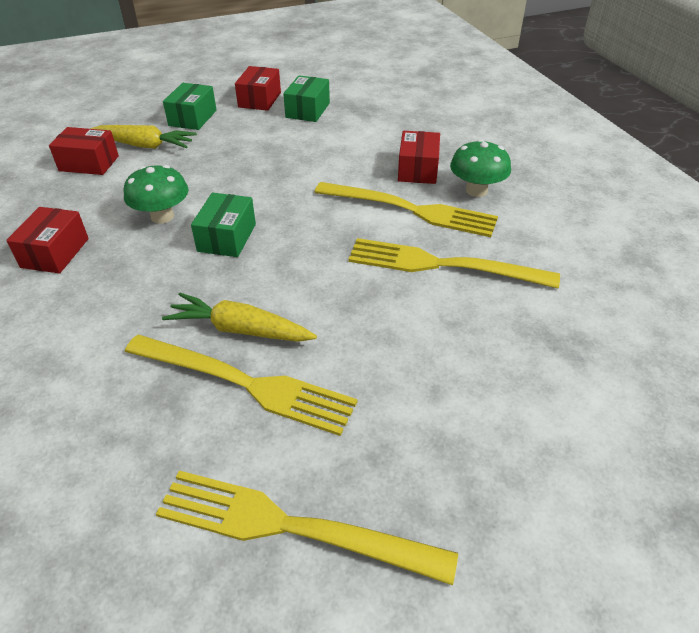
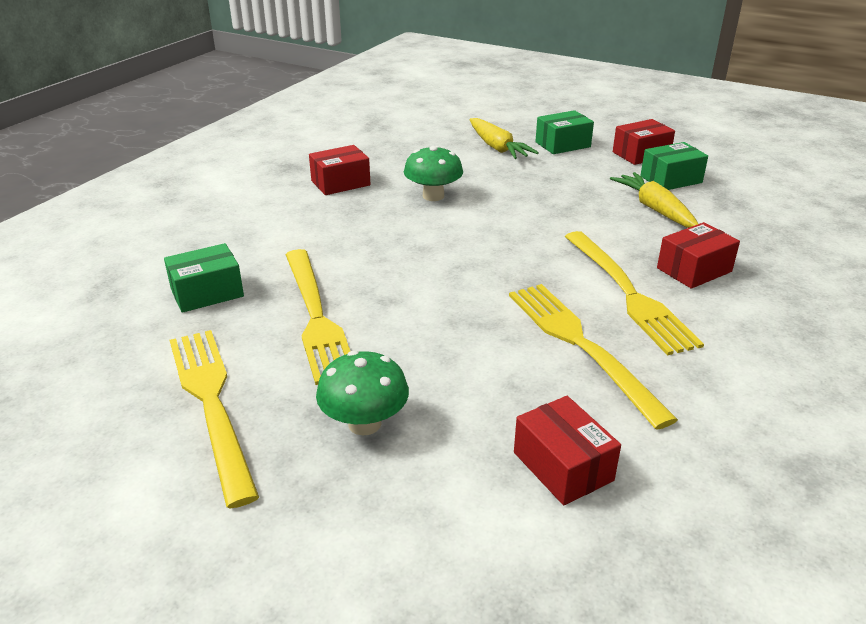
camera: 50 degrees right, 10 degrees down
(89, 163) = (443, 142): red box -> red box (563, 466)
(227, 237) = (451, 231): green box -> green box (207, 293)
(240, 330) = (365, 287): yellow carrot -> yellow carrot (655, 209)
(476, 190) = (724, 316): green mushroom -> green mushroom (364, 423)

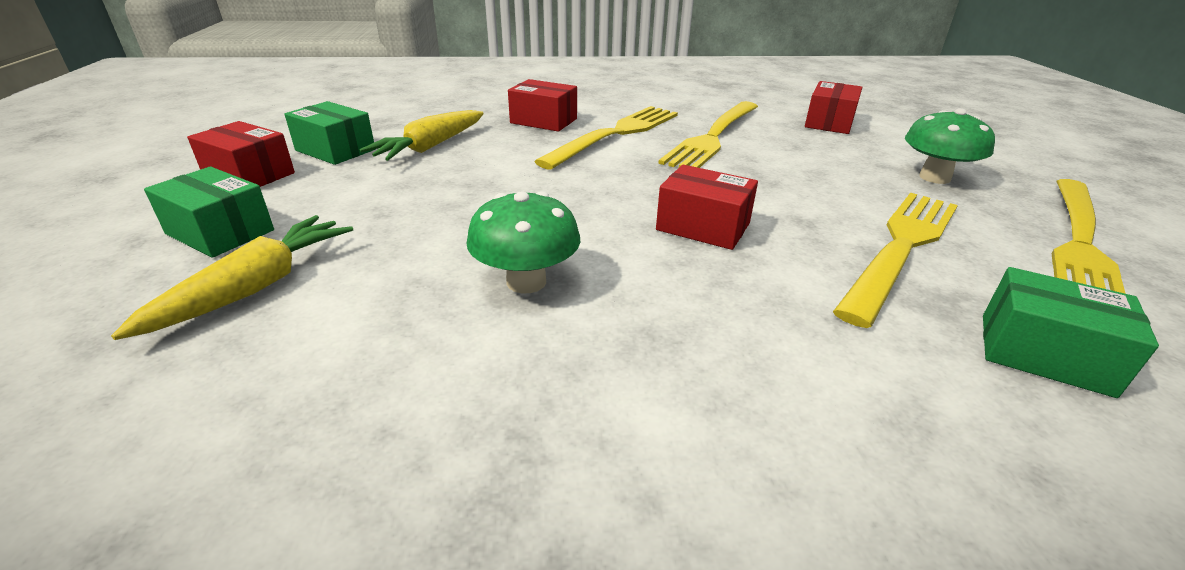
camera: 125 degrees left, 0 degrees up
(340, 183) = (575, 416): red box -> red box (703, 226)

